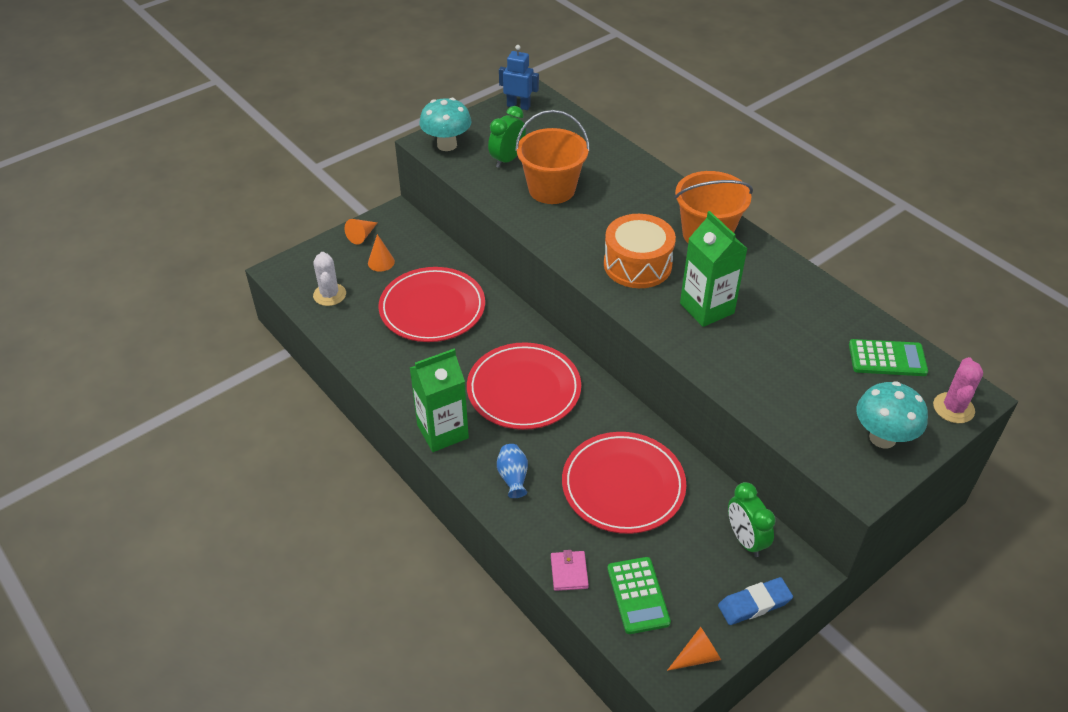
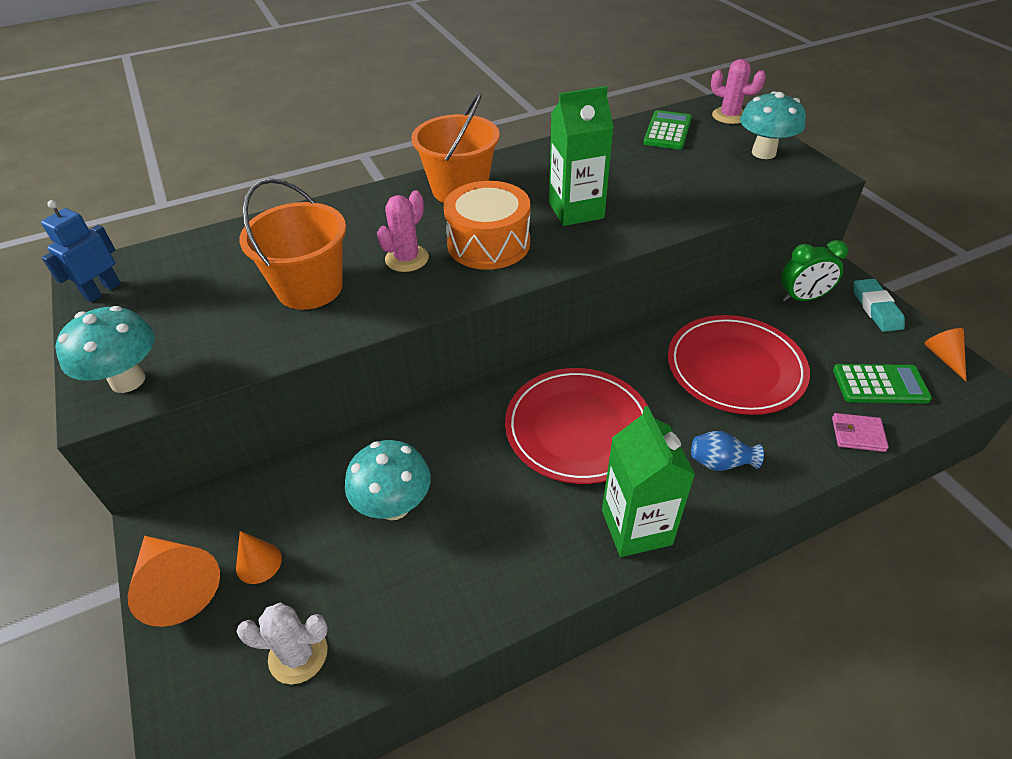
camera: 75 degrees left, 0 degrees up
(362, 236) = (177, 585): orange cone -> orange cone, size x1.78
(432, 308) = (394, 506): red plate -> turquoise mushroom
(507, 159) = (215, 319): green clock -> none
(601, 226) = (407, 259): none -> pink cactus
(754, 604) = (876, 308): blue eraser -> turquoise eraser

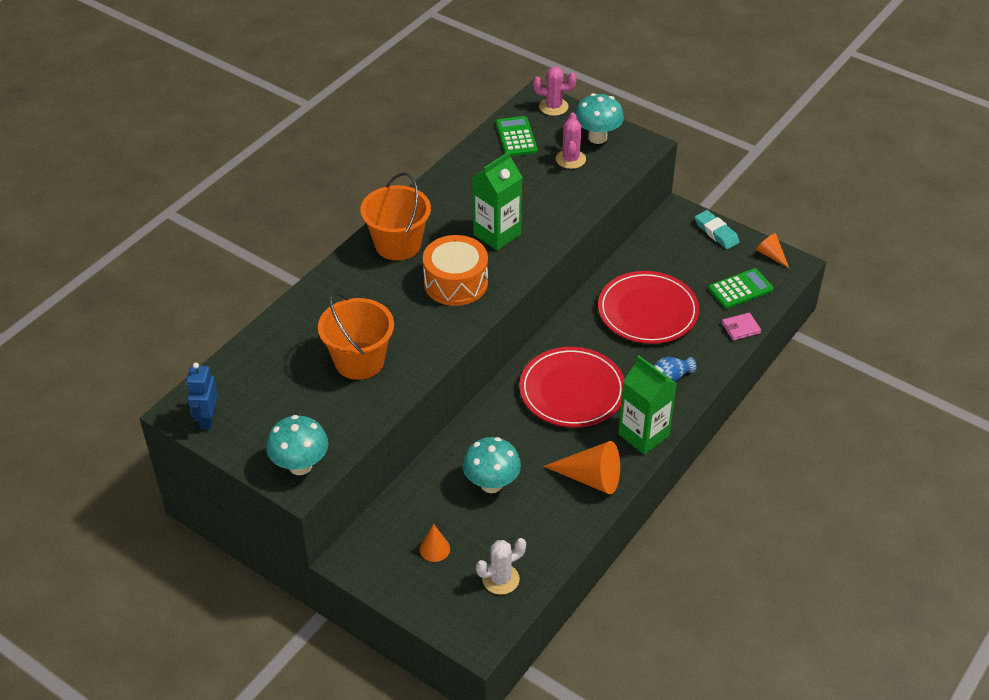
camera: 30 degrees left, 0 degrees up
(177, 585) = (395, 581): orange cone -> orange cone (591, 478)
(407, 259) = (408, 315): pink cactus -> pink cactus (570, 159)
(802, 298) = (665, 241): green clock -> none

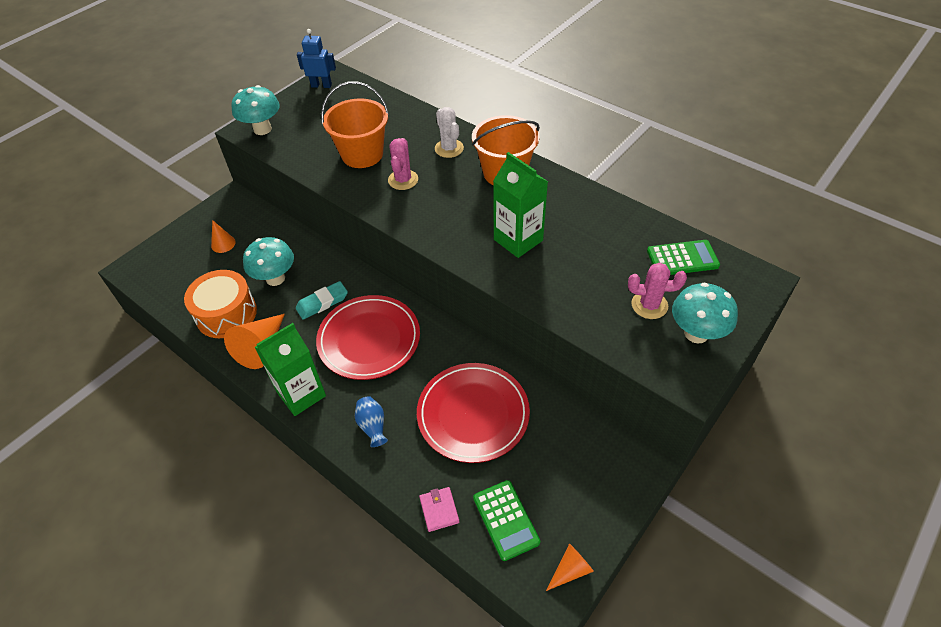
camera: 95 degrees right, 5 degrees up
(456, 283) = (450, 210): orange drum -> orange drum (226, 314)
(500, 579) = (179, 282): white cactus -> white cactus (449, 148)
(553, 107) = (749, 294): pink cactus -> pink cactus (403, 180)
(716, 232) = (610, 505): turquoise eraser -> turquoise eraser (322, 303)

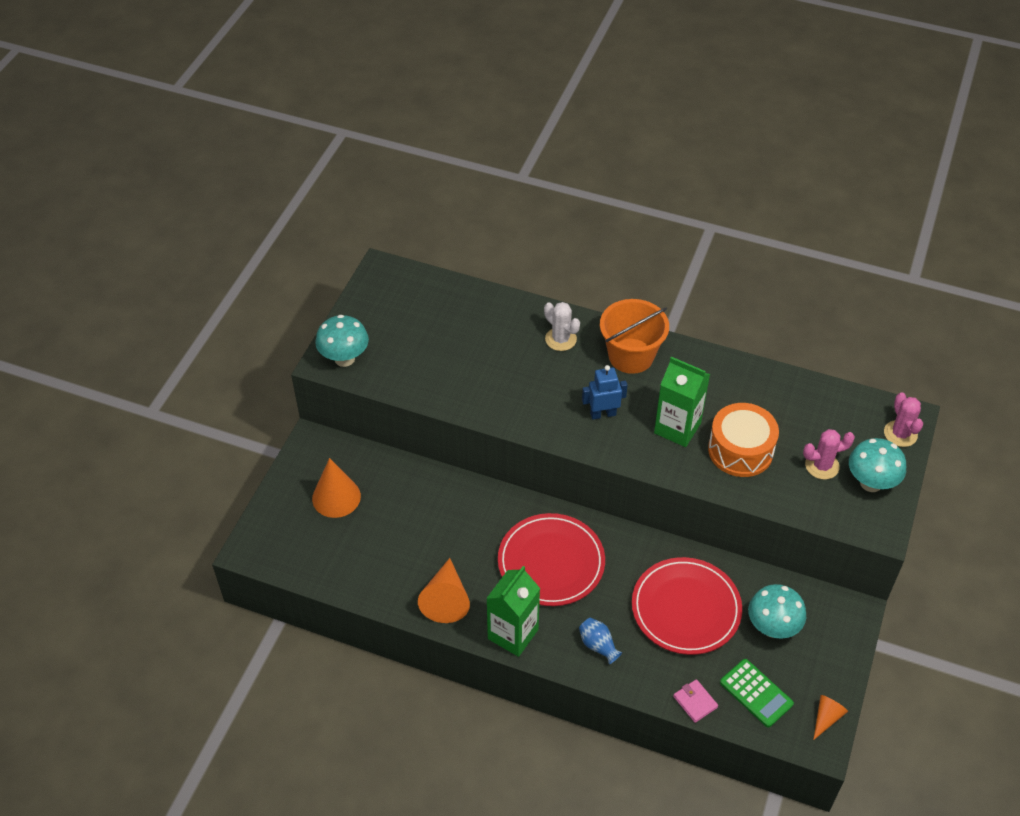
camera: 20 degrees left, 0 degrees up
(223, 244) = (336, 497): orange cone -> orange cone, size x1.78
(226, 314) = (388, 574): orange drum -> orange drum (740, 450)
(275, 278) = (418, 522): turquoise mushroom -> turquoise mushroom (772, 627)
(321, 85) = (378, 287): blue robot -> blue robot (603, 414)
(322, 303) = (483, 536): turquoise eraser -> none
(362, 154) = (473, 366): orange bucket -> none
(403, 180) = (532, 387): pink cactus -> pink cactus (900, 434)
(682, 258) = (834, 412): green calculator -> none

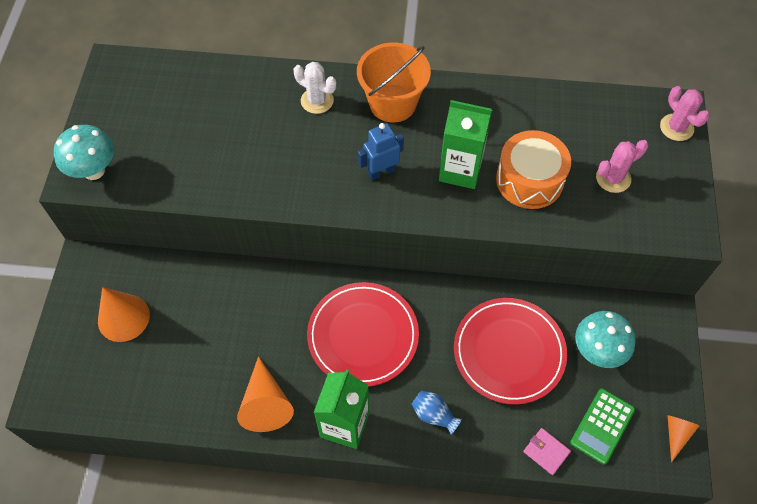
camera: 15 degrees left, 10 degrees up
(756, 693) = (602, 426): green calculator -> green calculator turned 90 degrees clockwise
(871, 483) = (665, 185): turquoise mushroom -> none

